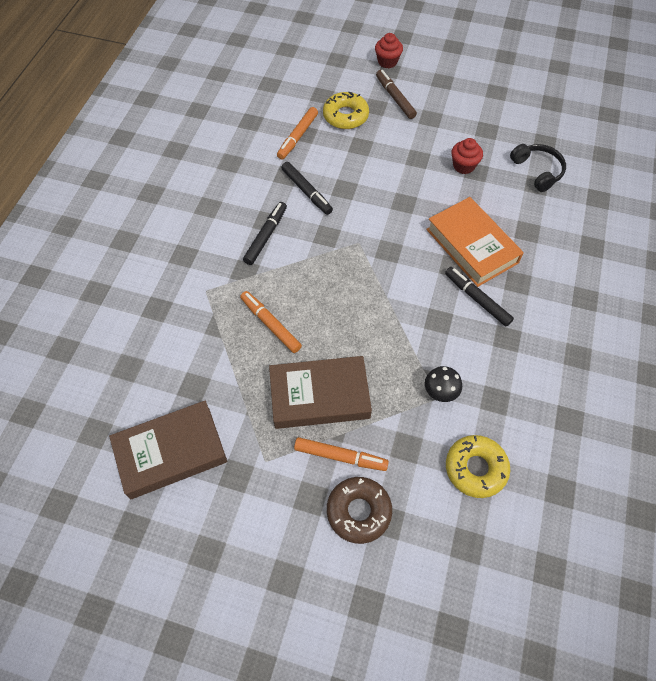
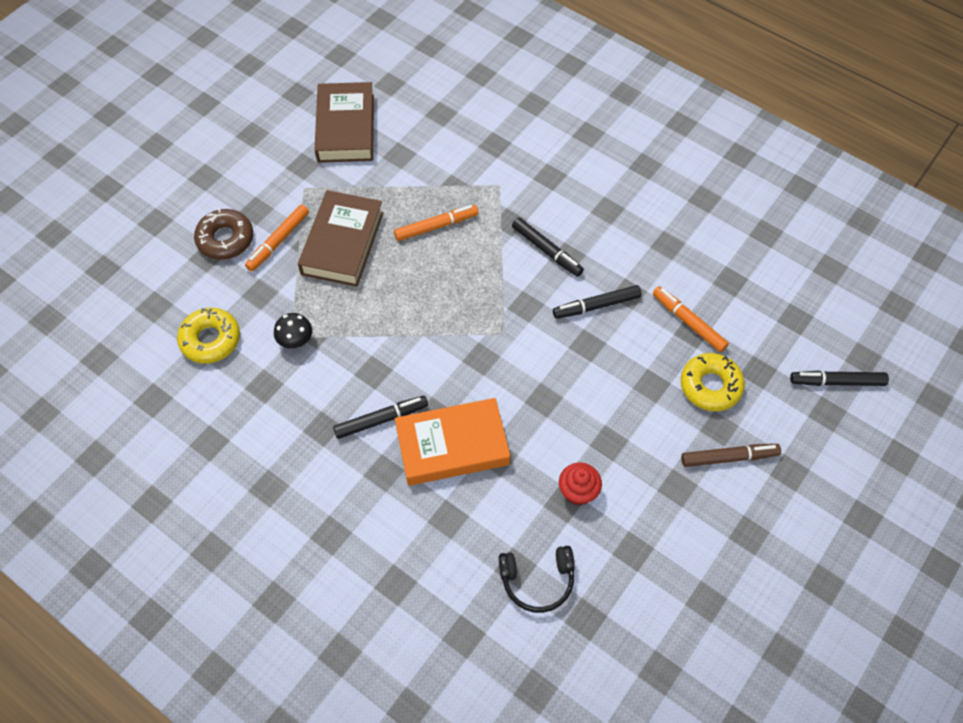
camera: 110 degrees right, 0 degrees up
(311, 58) = (837, 381): none -> black marker
(387, 62) = (808, 476): red cupcake -> none

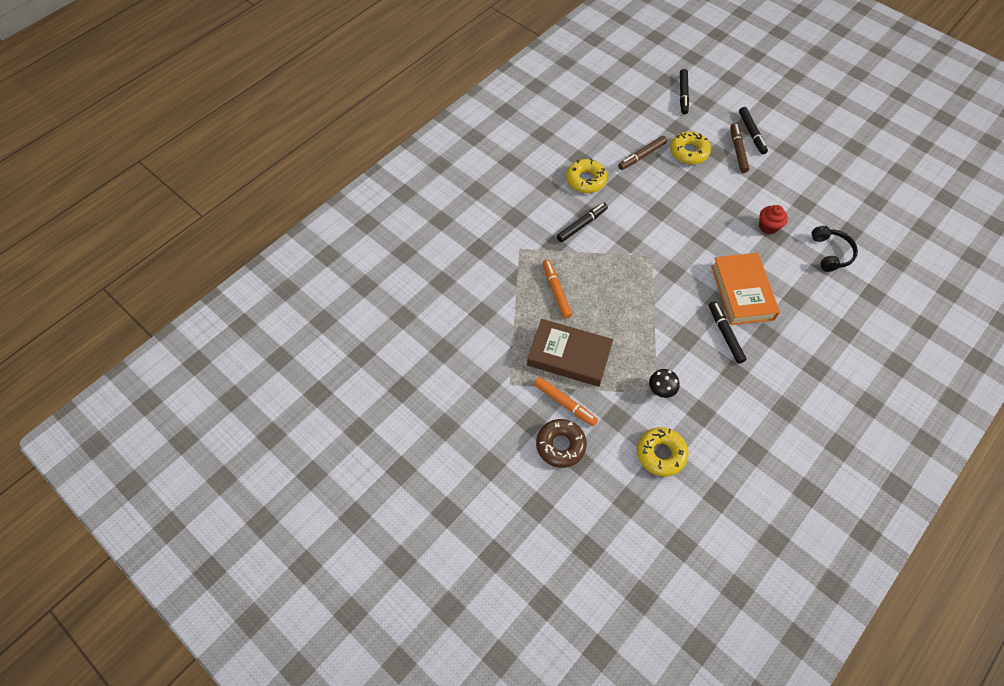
camera: 85 degrees left, 0 degrees up
(346, 128) = (448, 351): brown book -> none
(596, 305) = (629, 202): black marker -> black marker (751, 133)
(627, 253) = (586, 180): none -> yellow donut
(688, 322) = (641, 156): orange marker -> brown marker

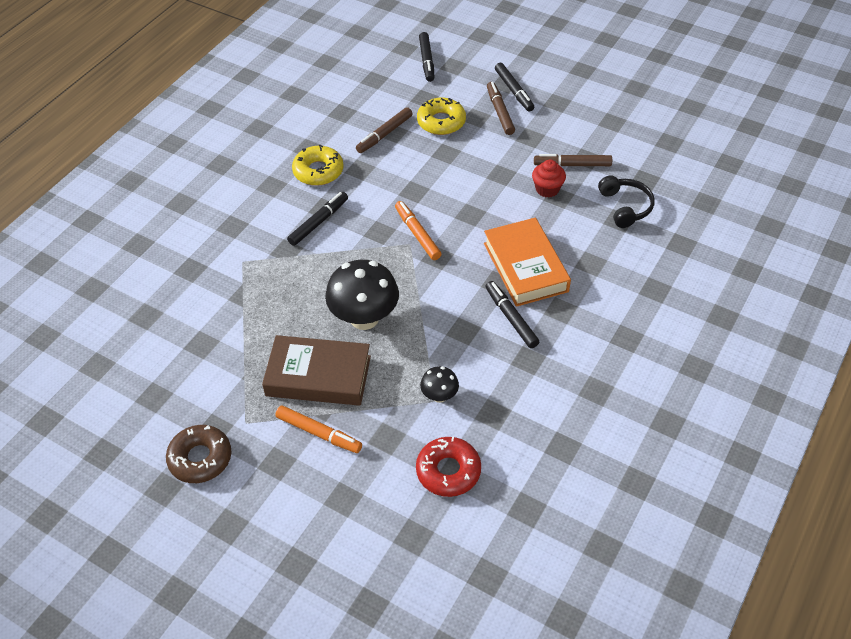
camera: 10 degrees left, 10 degrees down
(556, 291) = (294, 303): orange marker -> orange marker (417, 234)
(560, 445) = (318, 484): brown donut -> brown donut (200, 458)
(609, 314) = (364, 318): none -> black mushroom
(661, 454) = (448, 471): yellow donut -> red donut
(791, 208) = (572, 165): none -> brown marker

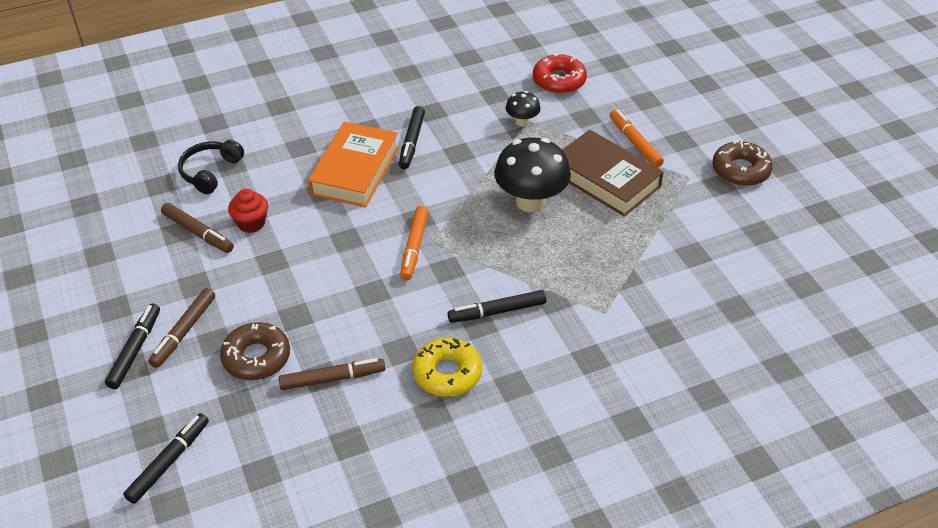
camera: 145 degrees left, 5 degrees down
(441, 122) = (256, 357): yellow donut -> brown donut

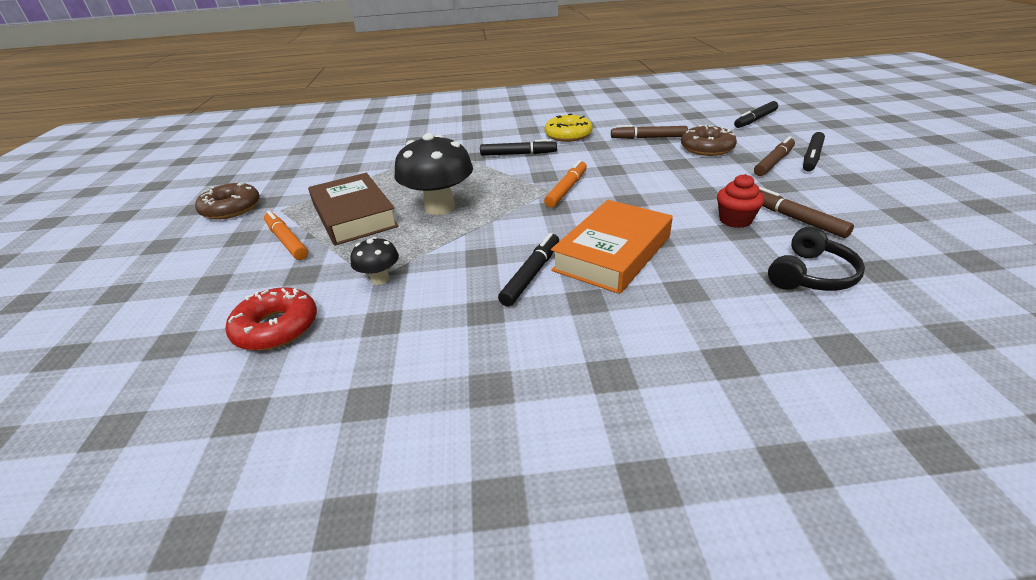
camera: 160 degrees left, 10 degrees down
(635, 143) = (287, 241): orange marker -> orange marker turned 150 degrees clockwise

